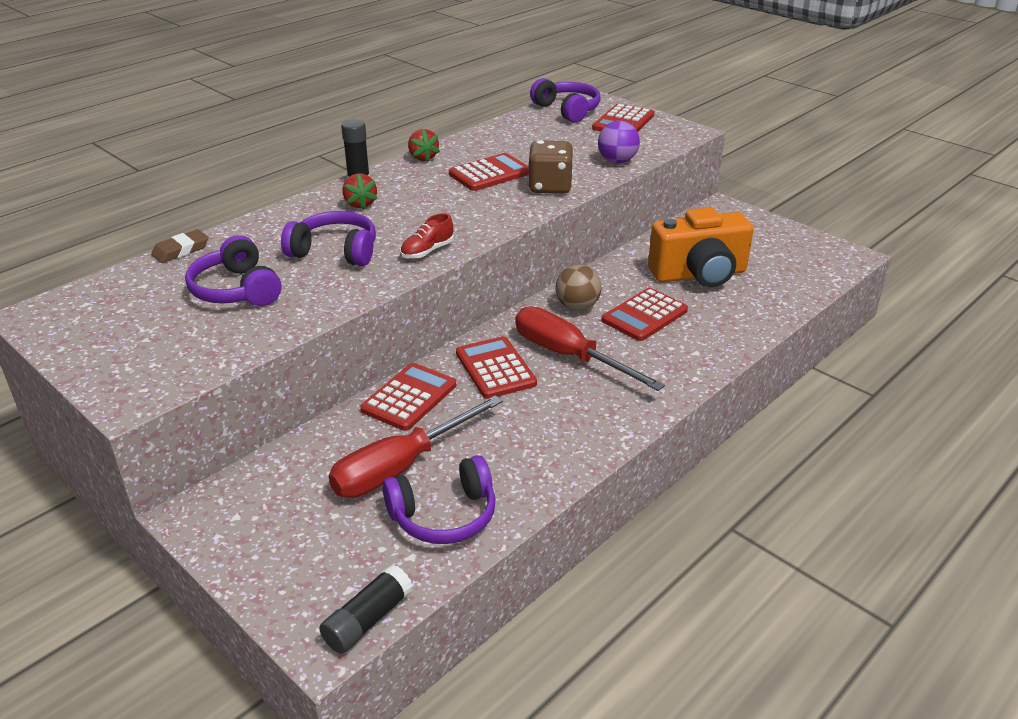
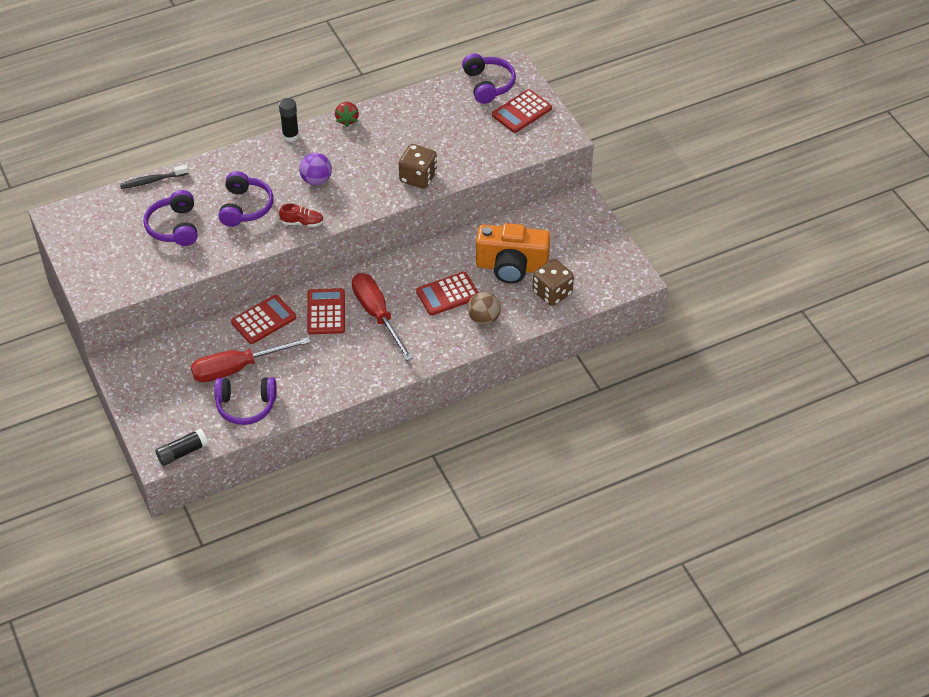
camera: 20 degrees right, 15 degrees up
(181, 250) = (152, 180): brown eraser -> black toothbrush
(335, 251) = (245, 207): purple headphones -> purple headphones turned 60 degrees clockwise
(360, 204) = (280, 162): red strawberry -> none
(427, 251) = (302, 222): red shoe -> red shoe turned 150 degrees counterclockwise
(490, 173) = (385, 151): red calculator -> none
(577, 307) = (408, 274): brown ball -> brown ball (484, 319)
(617, 161) = (484, 160): purple ball -> purple ball (316, 180)
(770, 288) = (552, 293): none -> brown dice

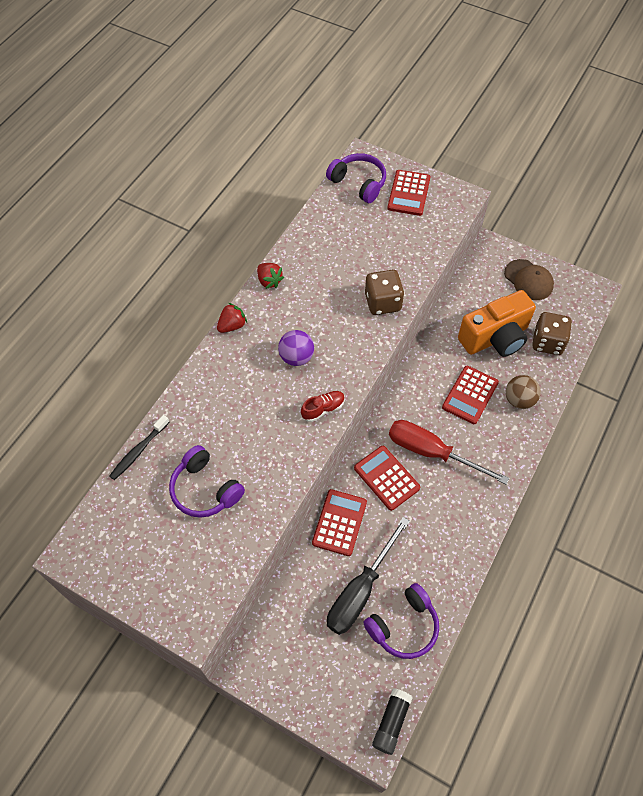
camera: 35 degrees left, 10 degrees up
(237, 368) = (360, 591): red screwdriver -> black screwdriver
(245, 207) = (255, 425): purple headphones -> none
(290, 136) = (232, 325): black glue stick -> red strawberry
(587, 241) = (528, 280): none -> brown cap

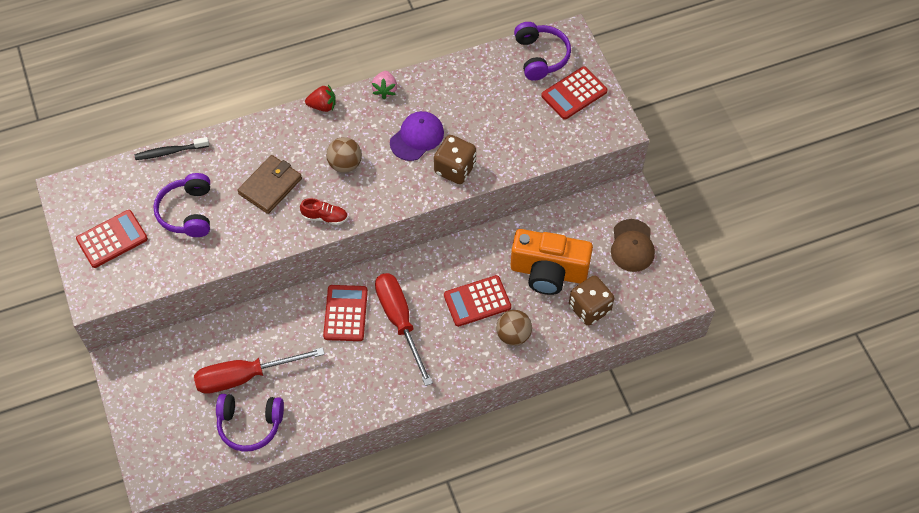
camera: 40 degrees right, 0 degrees up
(254, 417) = (270, 186): none -> brown wallet
(269, 281) = (385, 90): red strawberry -> pink strawberry
(296, 357) = (345, 164): purple ball -> brown ball
(330, 299) = (417, 137): none -> purple cap
(339, 522) = (278, 318): red calculator -> red calculator (112, 239)
(360, 591) = (245, 376): black screwdriver -> red screwdriver
(391, 722) = (177, 477): black glue stick -> none

